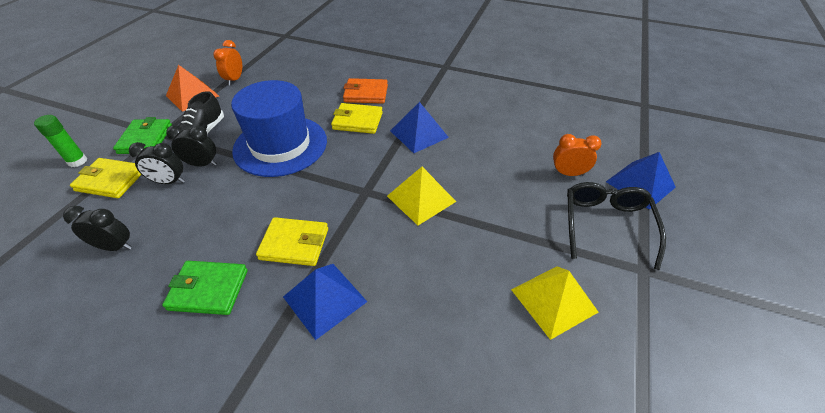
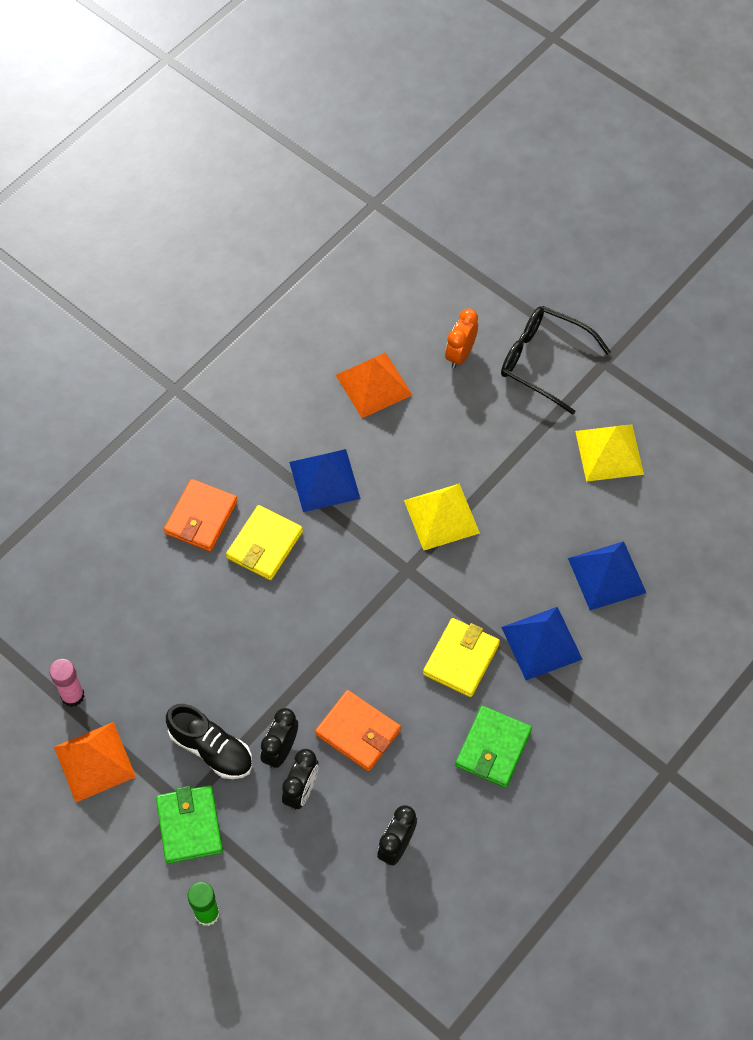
camera: 70 degrees left, 15 degrees up
(111, 180) = (269, 864): yellow wallet -> none
(146, 139) = (189, 825): green wallet -> green wallet turned 60 degrees clockwise
(219, 199) = (358, 732): none -> orange wallet
(235, 79) = (72, 696): orange clock -> pink glue stick
(280, 145) = (279, 650): blue hat -> none
(507, 137) = (373, 384): none -> orange pyramid
(640, 184) = (503, 297): blue pyramid -> blue pyramid (607, 575)

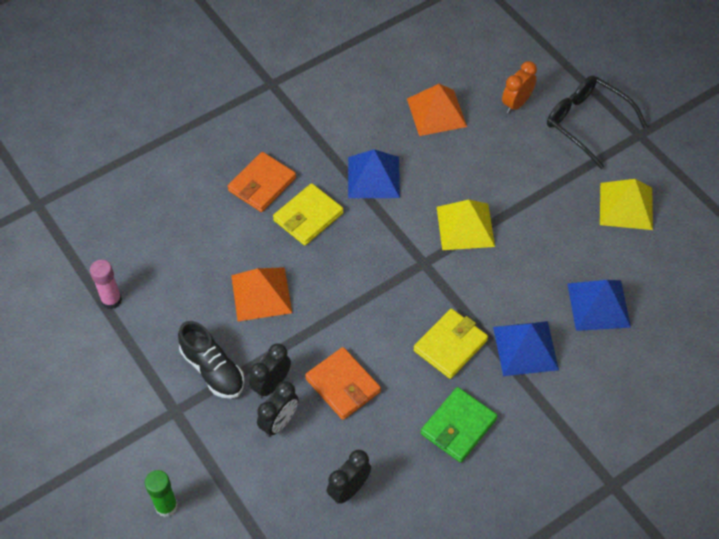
camera: 15 degrees right, 5 degrees down
(94, 761) = (112, 357): orange pyramid -> orange pyramid (261, 293)
(189, 825) = (175, 428): green wallet -> none

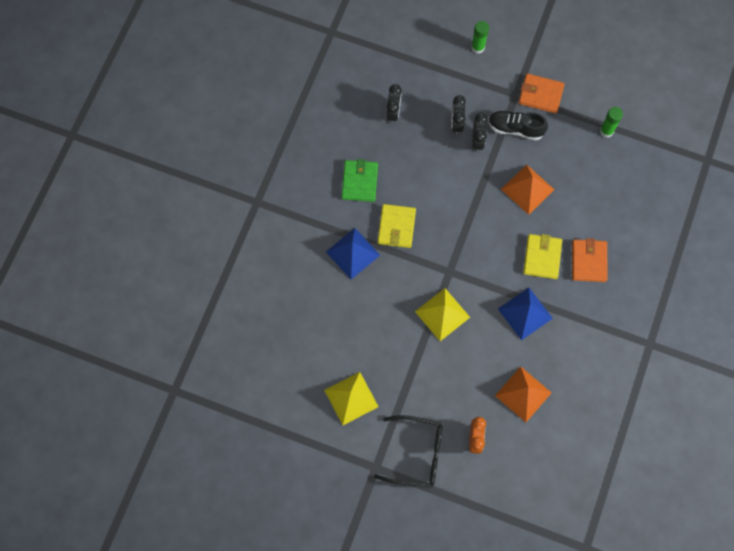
camera: 145 degrees right, 15 degrees up
(111, 300) = (606, 131): pink glue stick -> green glue stick
(343, 385) = (439, 165): orange wallet -> orange wallet (540, 95)
(598, 305) = (327, 310): blue pyramid -> none

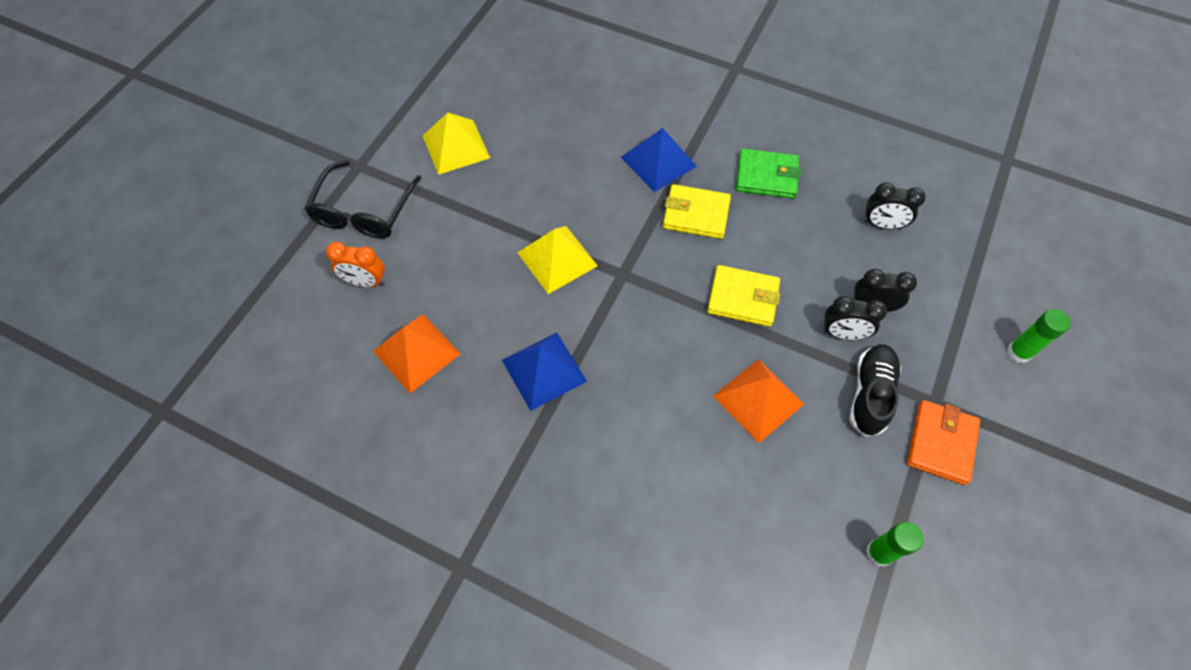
camera: 95 degrees right, 10 degrees down
(542, 257) = (636, 407): yellow wallet -> yellow wallet (743, 298)
(588, 261) = (623, 482): orange wallet -> none

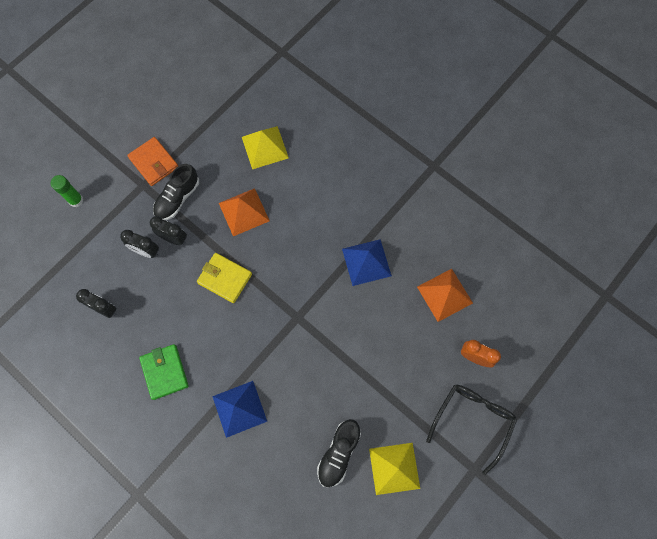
camera: 165 degrees left, 10 degrees up
(525, 146) = (338, 454): none -> black shoe
(557, 259) = (339, 341): yellow pyramid -> yellow pyramid (265, 147)
(696, 214) = (230, 352): yellow wallet -> none
(766, 176) = (164, 372): green wallet -> green wallet turned 45 degrees clockwise
(879, 553) = (217, 121): green glue stick -> none
(941, 443) = (154, 163): orange wallet -> orange wallet turned 75 degrees counterclockwise

